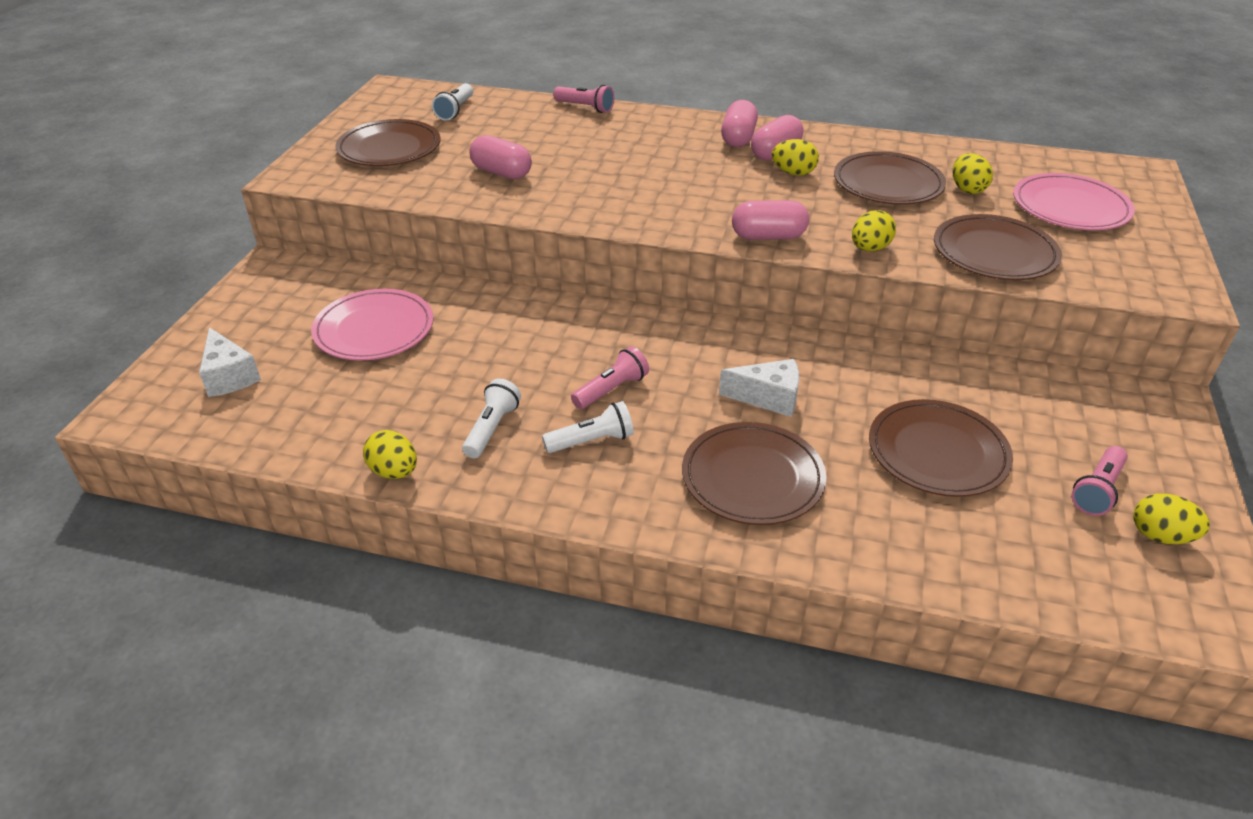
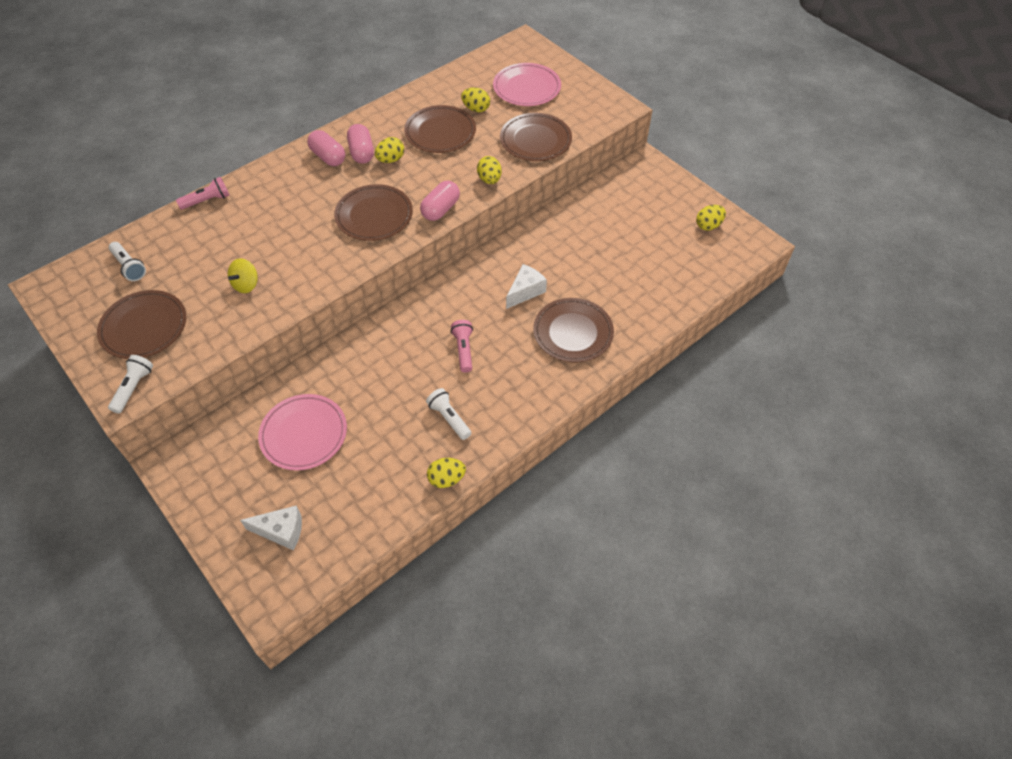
camera: 55 degrees left, 15 degrees up
(501, 172) = (246, 284): pink capsule -> yellow spinning top
(592, 441) = (496, 380): white flashlight -> white flashlight (134, 388)
(937, 452) = (611, 257): brown plate -> brown plate (374, 215)
(1097, 490) = (673, 224): pink flashlight -> none

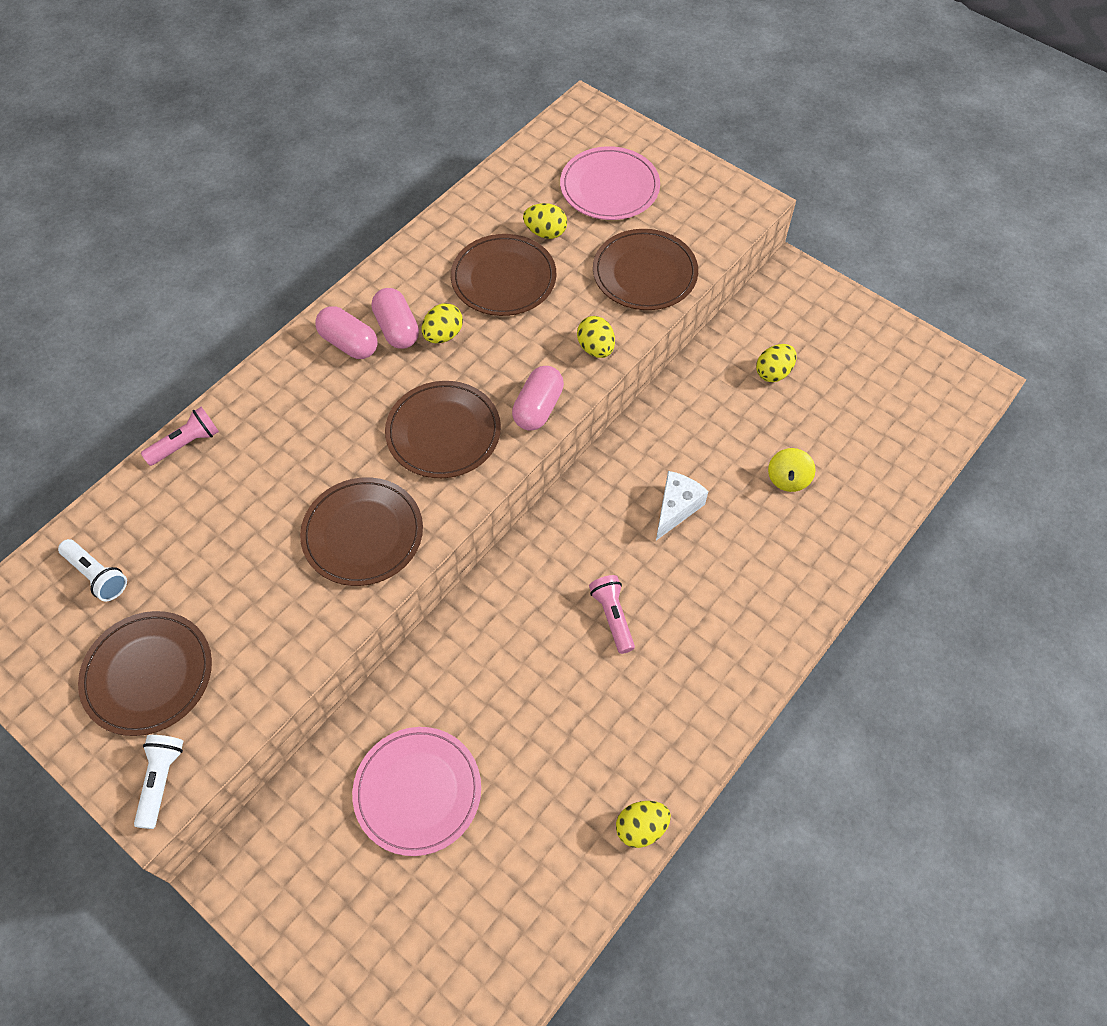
camera: 10 degrees left, 5 degrees up
(246, 284) = (284, 578): yellow spinning top -> yellow spinning top (788, 479)
(281, 531) = (426, 955): white cheese -> none
(449, 418) = (620, 730): white flashlight -> none
(573, 332) = (758, 563): brown plate -> brown plate (363, 534)
(708, 225) = (902, 364): yellow egg -> yellow egg (773, 372)

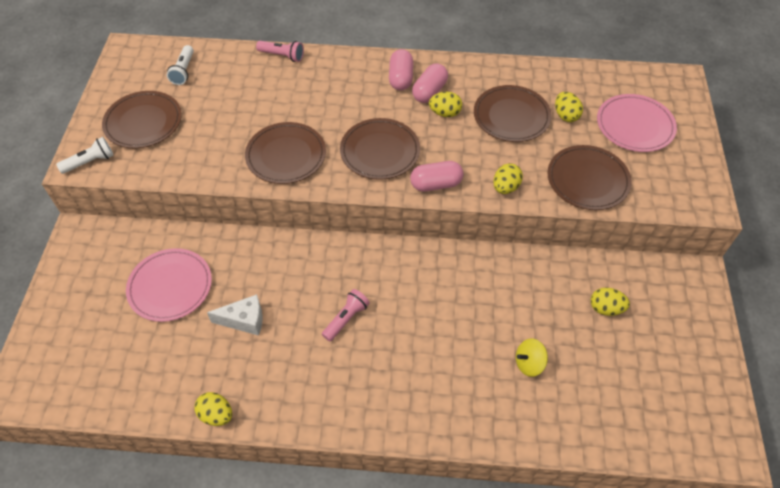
camera: 55 degrees right, 5 degrees down
(676, 508) = (450, 310): white cheese -> white cheese (244, 320)

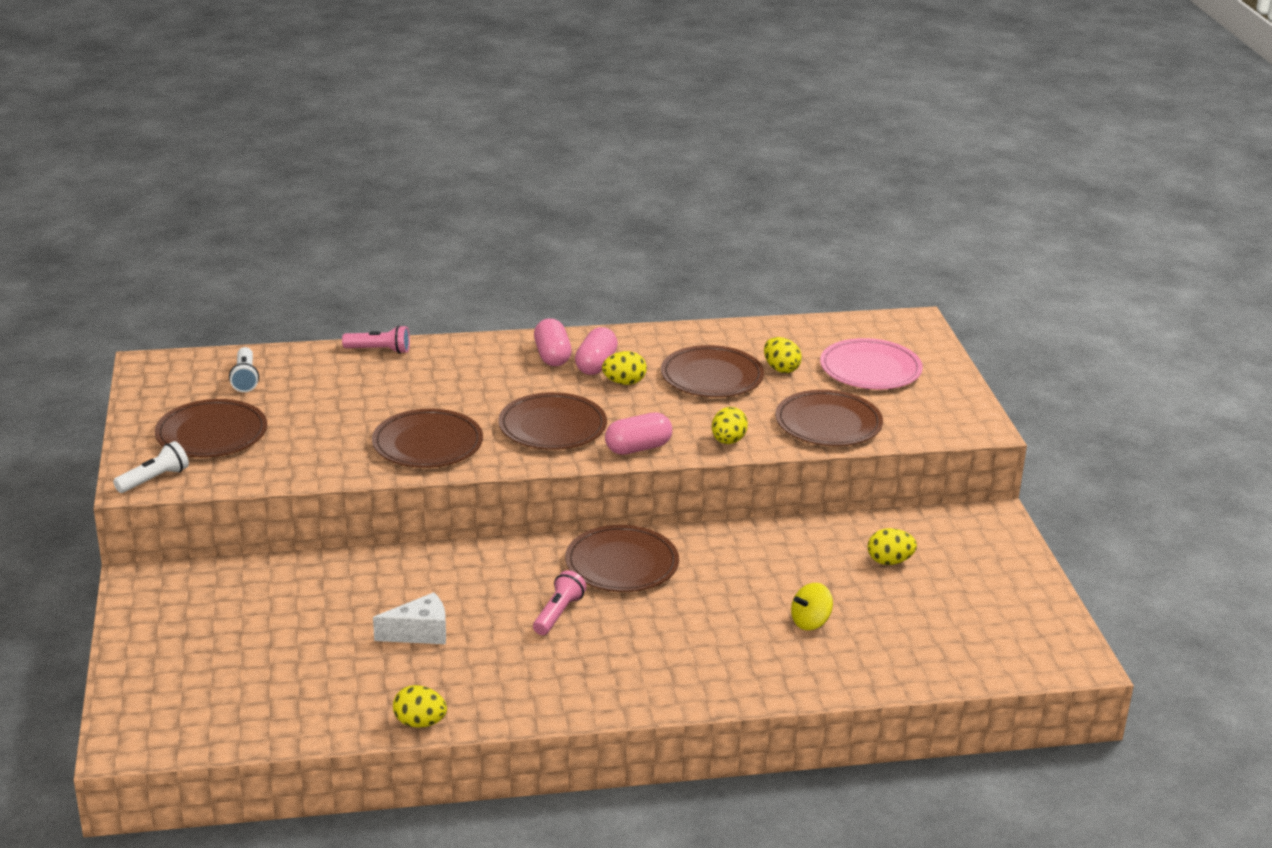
camera: 15 degrees left, 25 degrees down
(170, 286) = (300, 615): pink plate -> none
(406, 275) = (622, 564): none -> brown plate

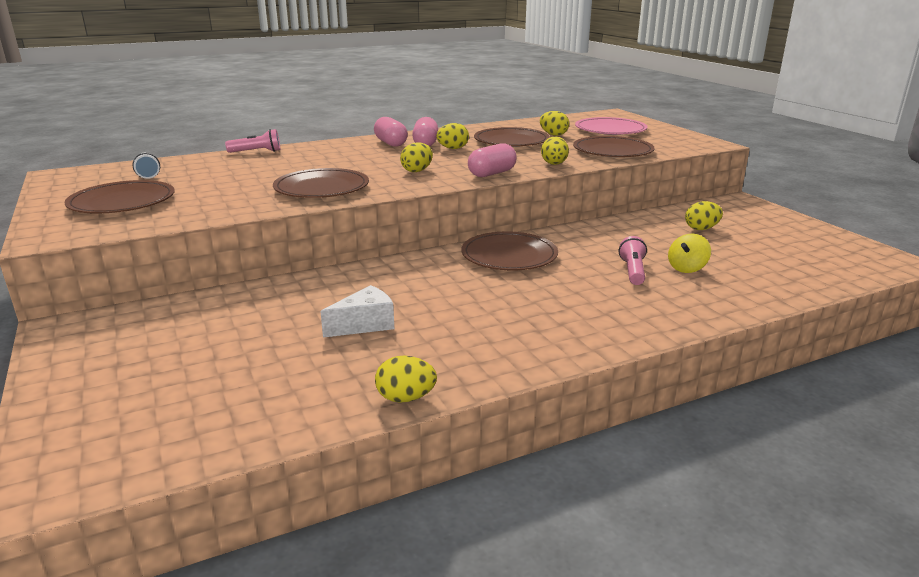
camera: 15 degrees left, 5 degrees down
(154, 479) = (67, 233): white flashlight -> none
(552, 426) = (417, 171): brown plate -> yellow egg
(558, 613) = (482, 292): pink flashlight -> pink flashlight (633, 271)

